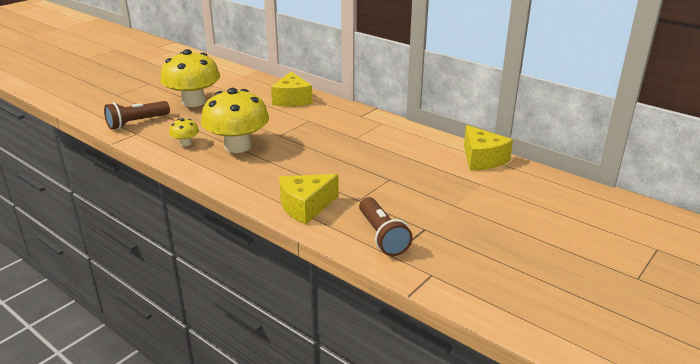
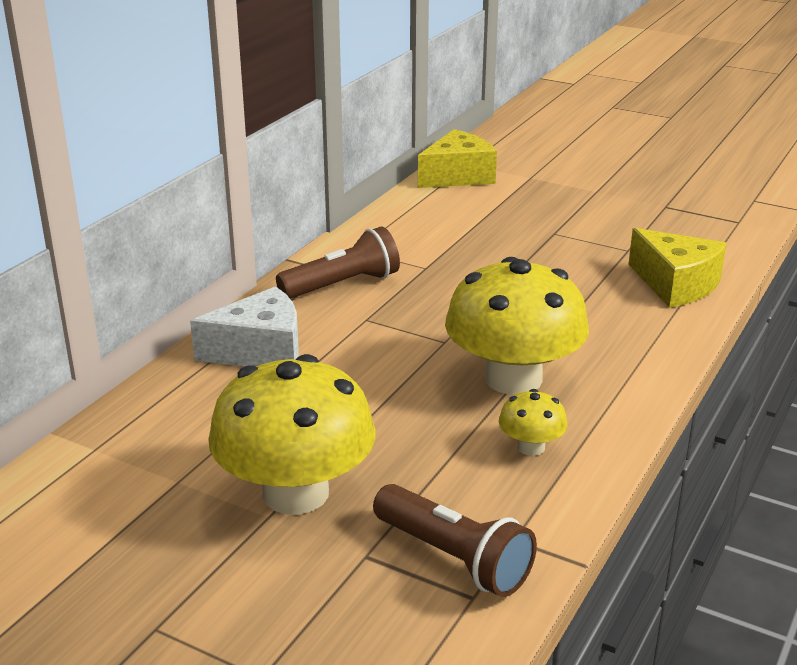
camera: 100 degrees left, 0 degrees up
(292, 100) = (260, 351): yellow cheese -> white cheese
(382, 236) = (704, 229): brown flashlight -> brown flashlight (343, 285)

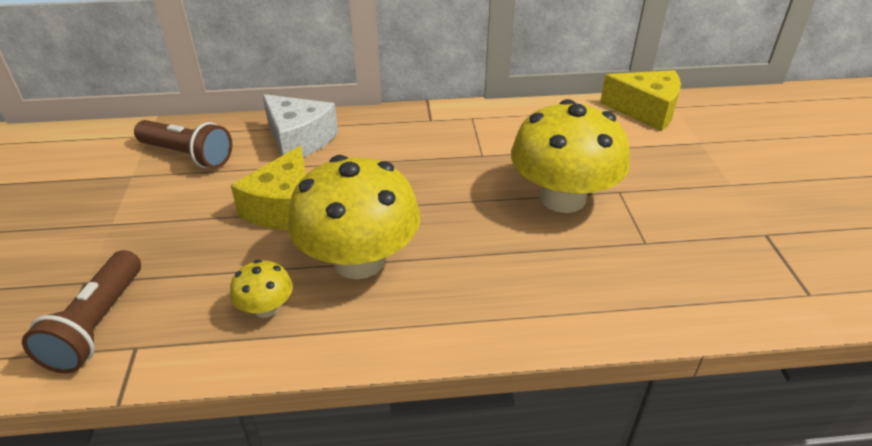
camera: 55 degrees right, 10 degrees up
(295, 493) = (142, 223): yellow mushroom -> yellow mushroom (562, 198)
(343, 285) = (416, 133): brown flashlight -> brown flashlight (188, 155)
(676, 285) = (617, 296): yellow cheese -> yellow cheese (285, 208)

